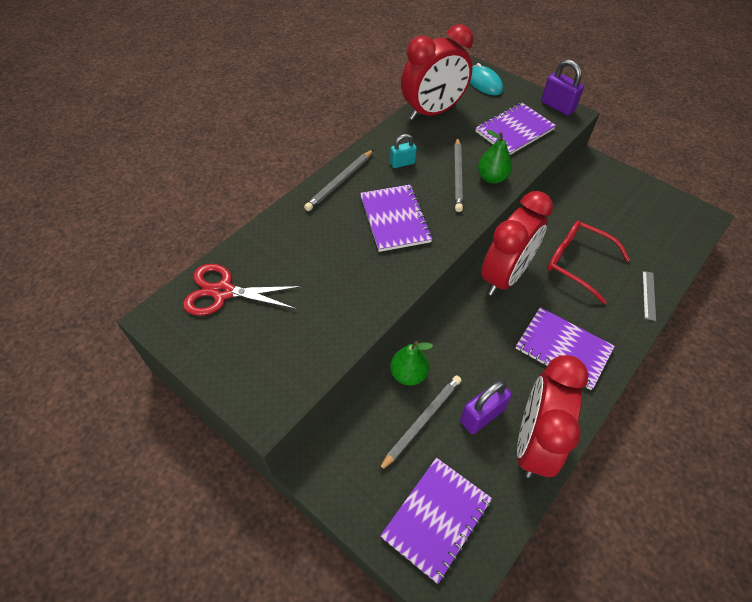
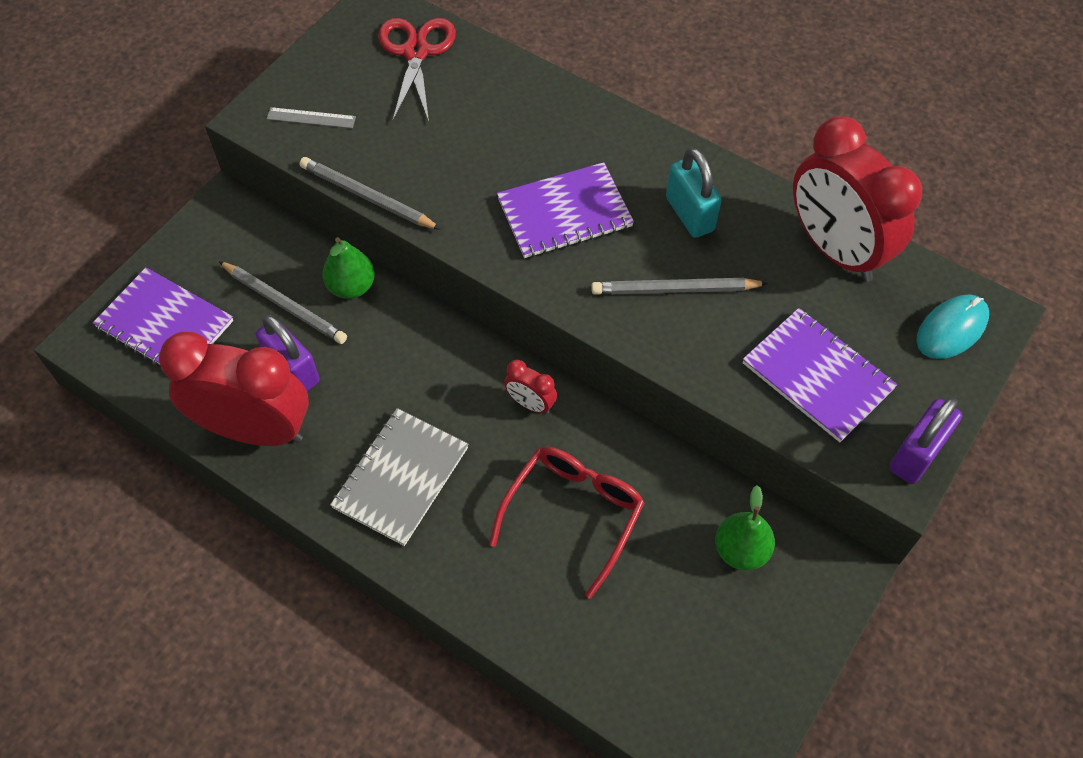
camera: 85 degrees right, 5 degrees up
(340, 182) = (631, 141): grey pencil -> grey pencil (367, 197)
(402, 163) = (689, 214): turquoise padlock -> turquoise padlock, size x1.53
(492, 178) = (681, 338): green pear -> green pear (741, 550)
(505, 276) = (530, 404): red clock -> red clock, size x0.42
(563, 349) = (401, 478): purple notebook -> grey notebook
(648, 295) = (516, 621): grey ruler -> grey ruler (311, 118)

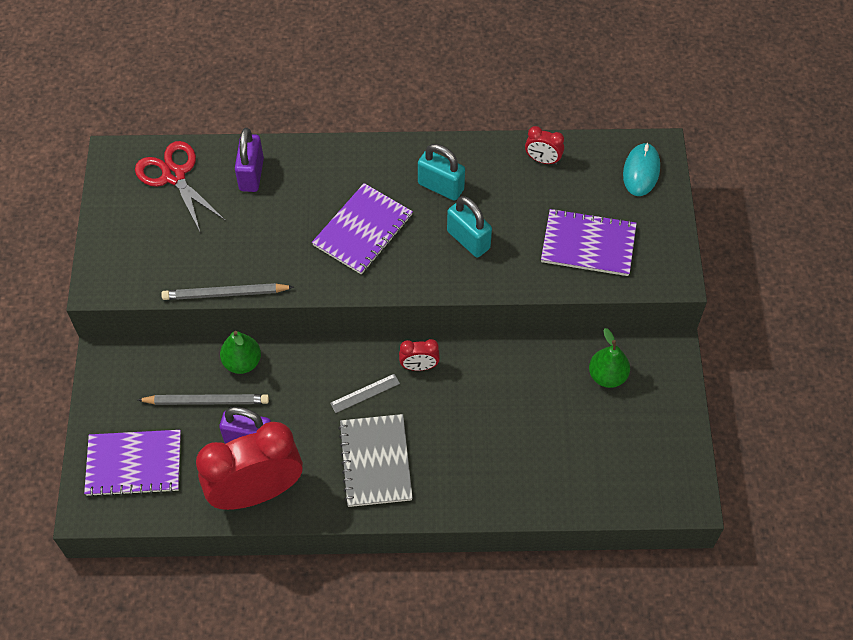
camera: 35 degrees left, 0 degrees up
(311, 118) = (139, 262): grey ruler -> grey ruler (365, 393)
(573, 513) = (497, 416): red glasses -> none
(675, 289) = (468, 240): grey pencil -> turquoise padlock
(835, 249) = (542, 160): red clock -> red clock, size x0.42
(916, 455) = (673, 258): purple padlock -> purple padlock (251, 174)

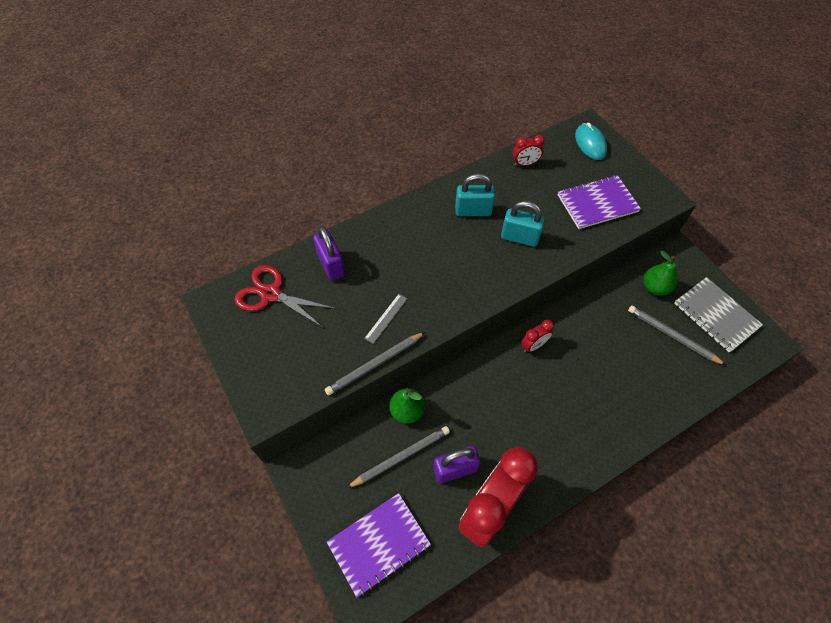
camera: 30 degrees left, 0 degrees up
(363, 230) = (442, 266): purple notebook -> none
(365, 393) = (512, 385): grey ruler -> grey ruler (386, 318)
(375, 461) = (557, 432): grey notebook -> grey notebook (716, 315)
(581, 436) = (672, 336): none -> grey pencil

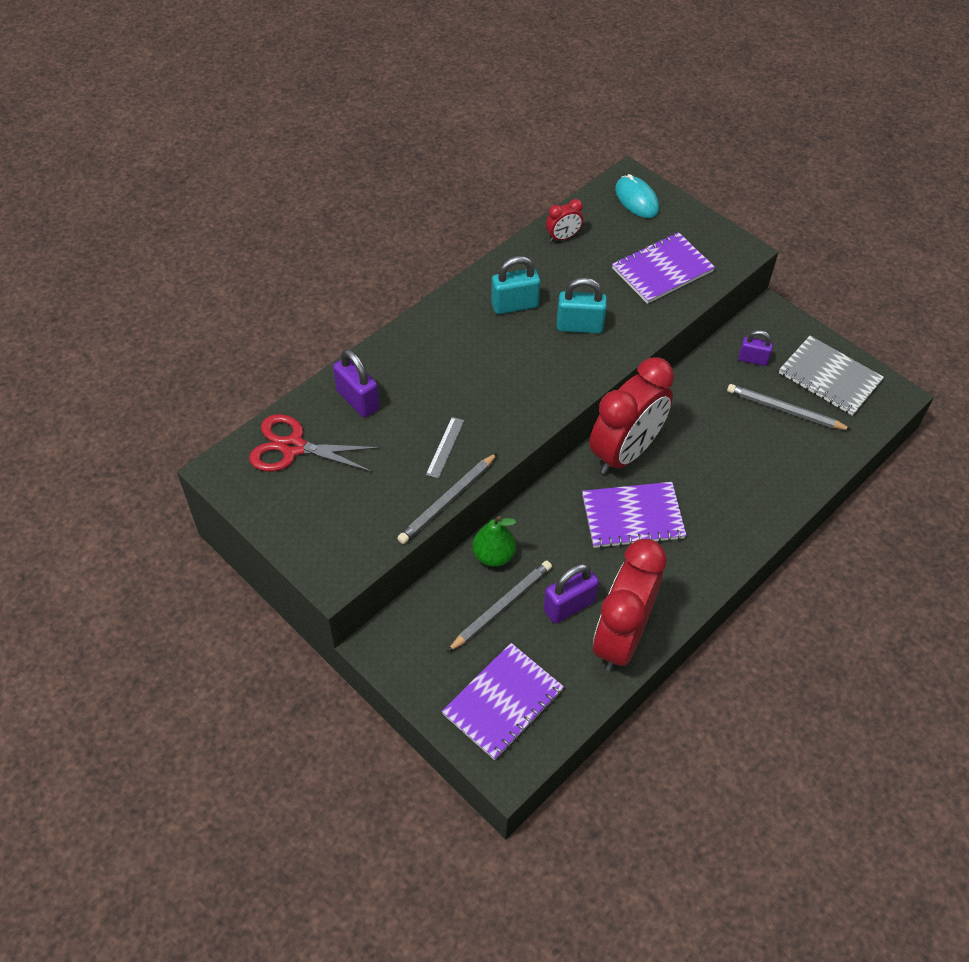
camera: 15 degrees left, 5 degrees down
(526, 402) = (632, 516): none -> purple notebook
(533, 345) = (625, 452): red clock -> red clock, size x2.36
(655, 287) = (753, 359): green pear -> purple padlock

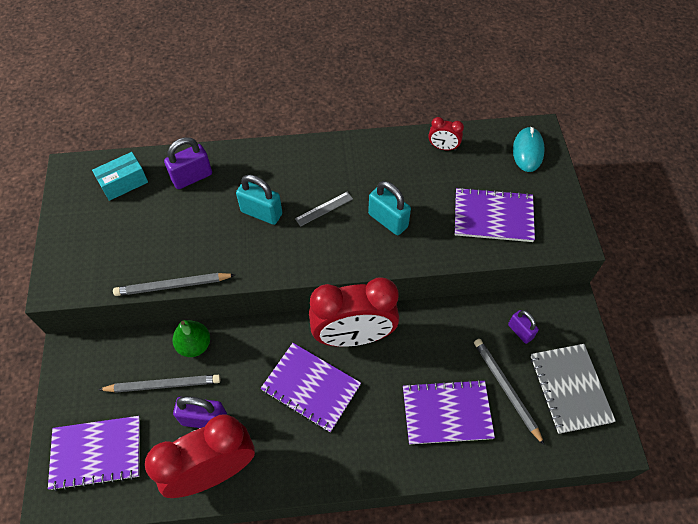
camera: 40 degrees right, 5 degrees up
(293, 447) = (124, 183): red scissors -> turquoise box
(358, 400) = (192, 177): purple padlock -> purple padlock turned 60 degrees clockwise
(445, 447) = (210, 247): grey ruler -> grey ruler (324, 209)
(514, 305) = (358, 176): turquoise padlock -> turquoise padlock (261, 213)
(758, 459) = (447, 413): none -> purple notebook

